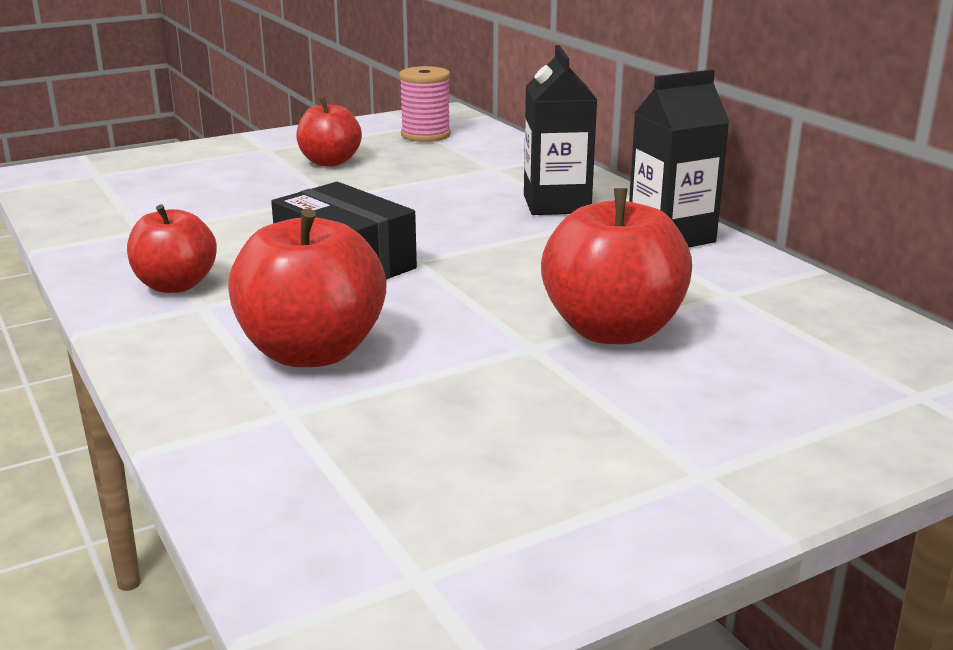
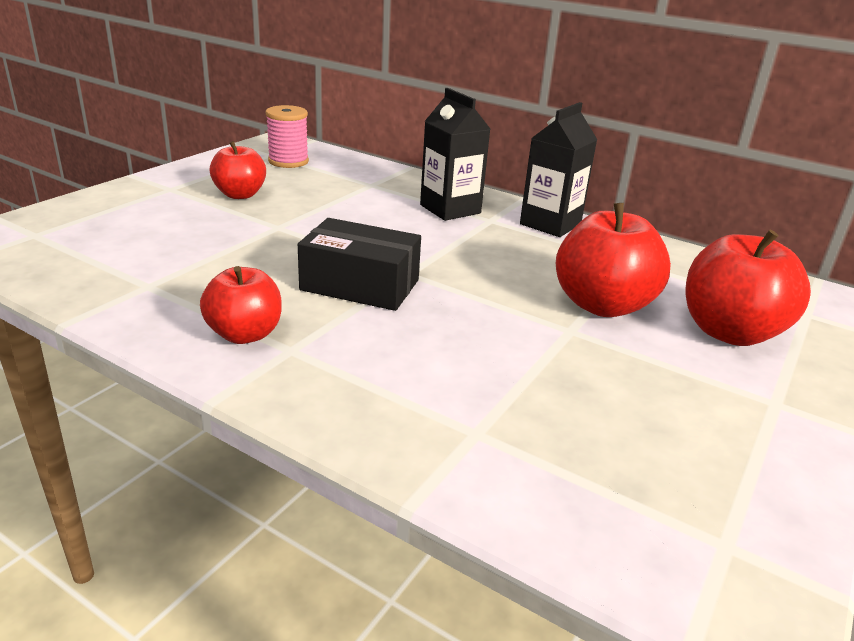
camera: 30 degrees left, 5 degrees up
(312, 352) = (430, 372): red apple -> red apple (729, 332)

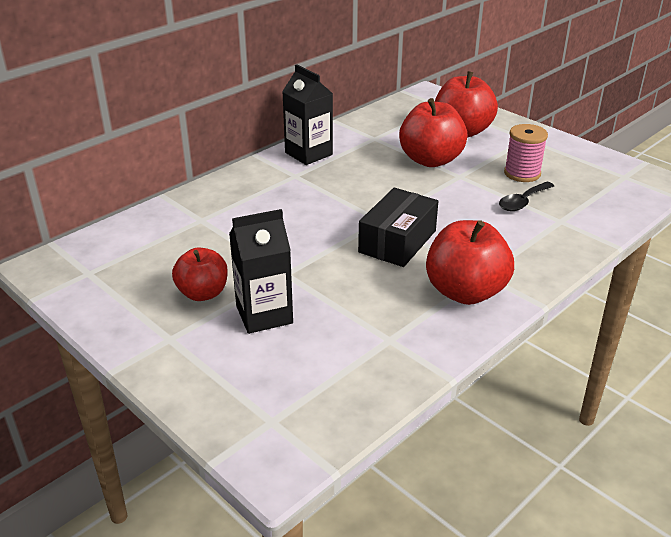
camera: 75 degrees left, 5 degrees up
(245, 334) = (465, 292): red apple -> red apple, size x1.56
(288, 161) = (116, 262): pink spool -> pink spool (522, 173)
(450, 209) = (269, 189): black carton -> black carton (264, 314)
(521, 391) = (523, 202): none -> black spoon

